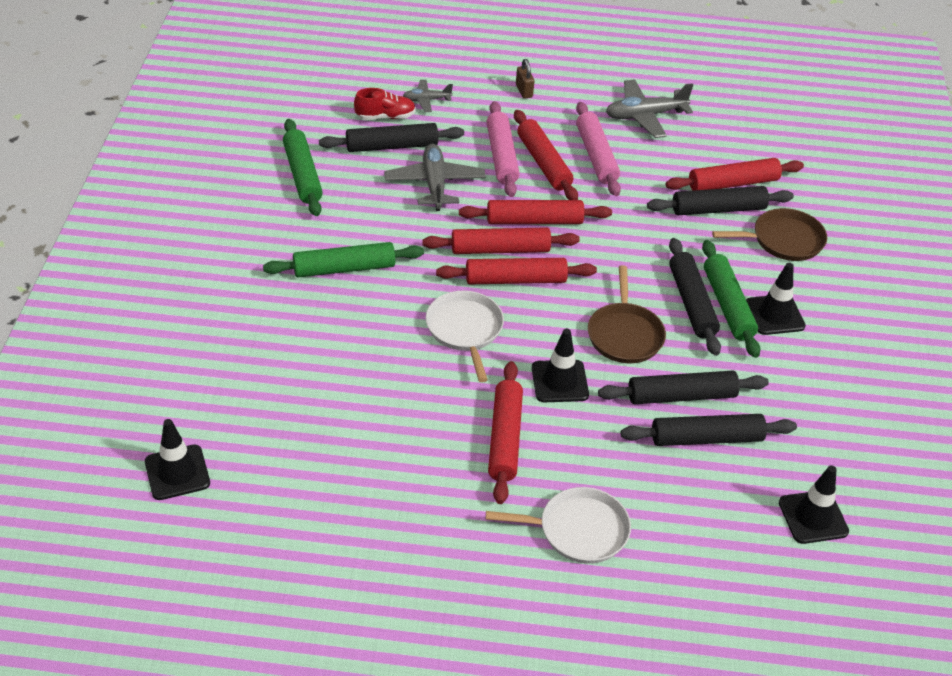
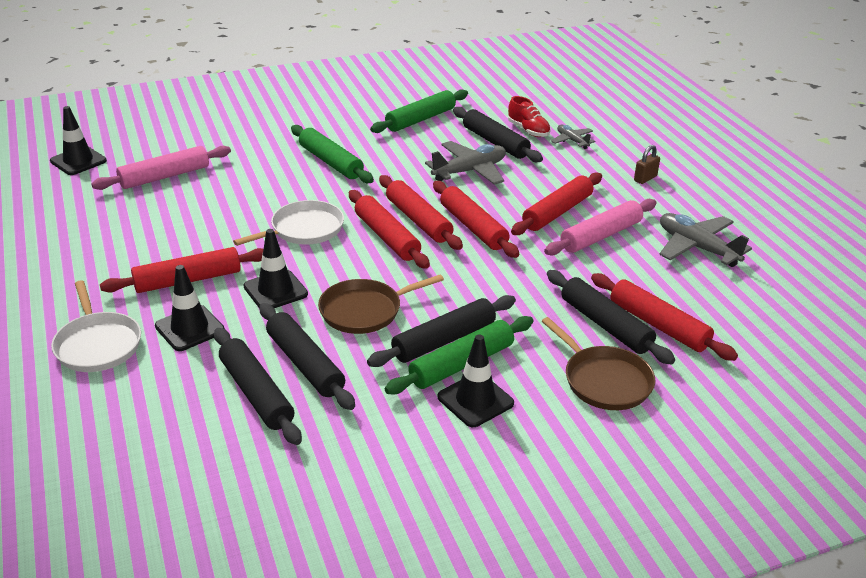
camera: 65 degrees right, 10 degrees down
(501, 156) = (541, 191): pink rolling pin -> pink rolling pin (165, 176)
(813, 517) = (183, 495): black traffic cone -> black traffic cone (190, 328)

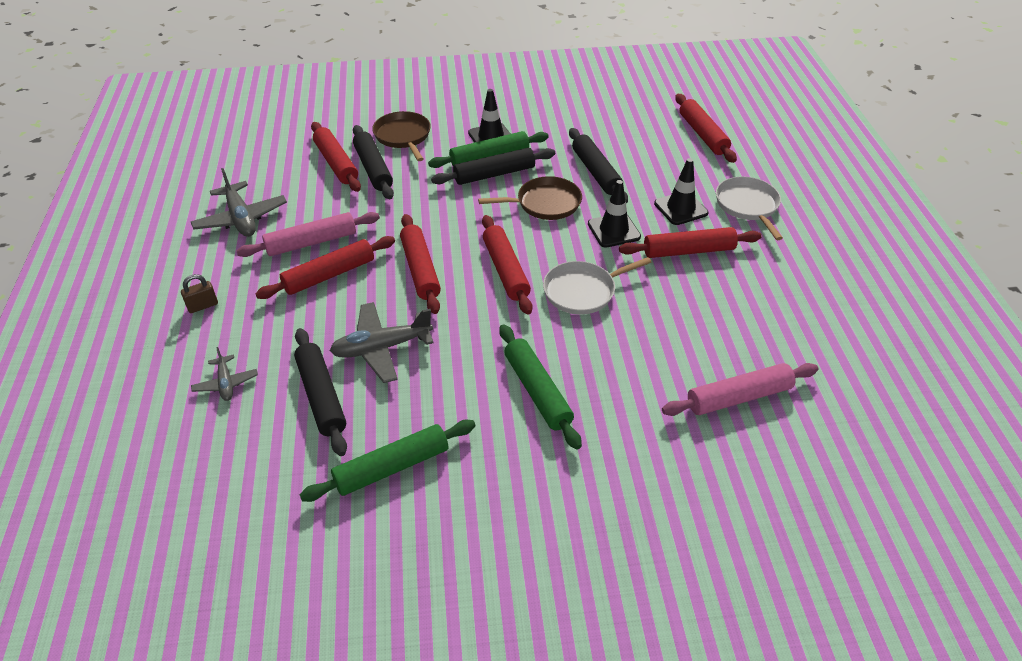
camera: 165 degrees left, 10 degrees up
(78, 161) = (859, 447): black traffic cone -> none
(256, 393) = (630, 159): black rolling pin -> none
(418, 220) = (468, 285): red rolling pin -> red rolling pin (702, 134)
(528, 130) = (264, 414): red shoe -> none

